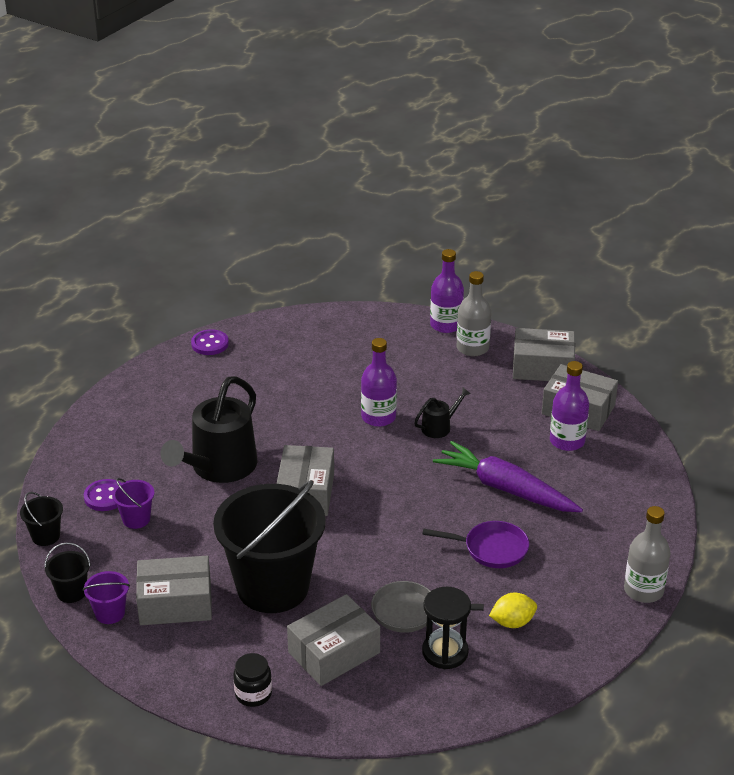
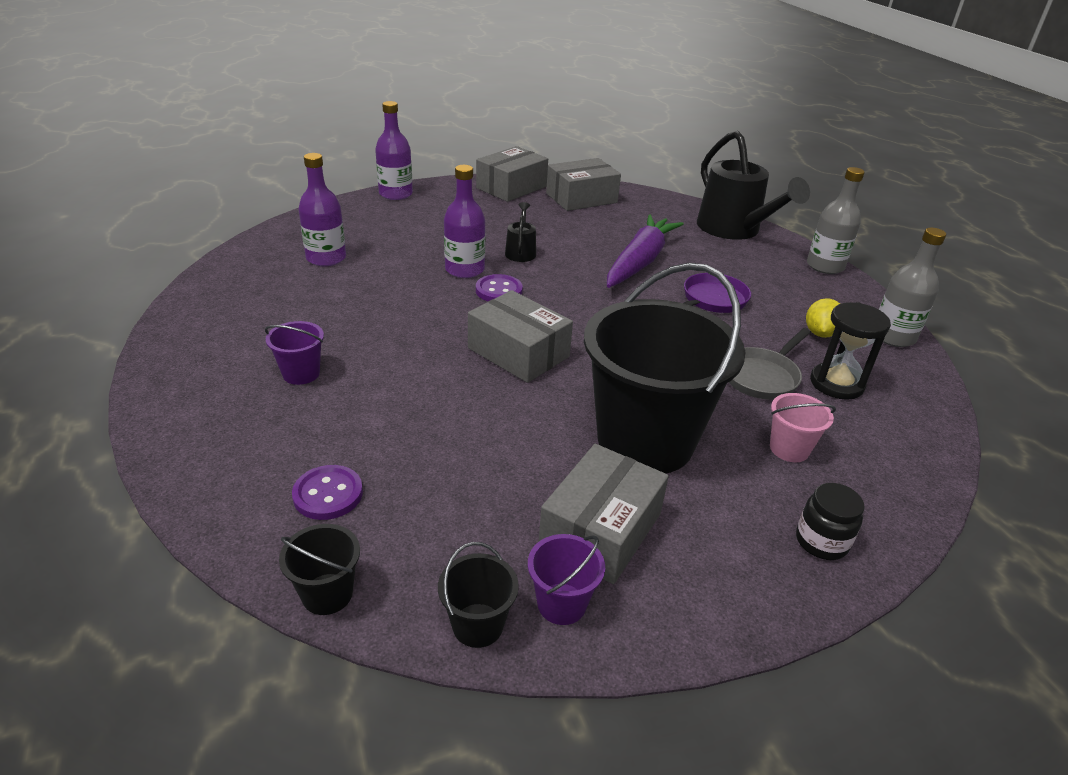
camera: 55 degrees left, 0 degrees up
(136, 519) = (406, 488): purple bucket -> purple bucket (301, 373)
(210, 344) = (199, 299): purple button -> purple button (499, 291)
(219, 467) = (403, 385): black watering can -> black watering can (734, 230)
(334, 652) = (789, 449): grey box -> pink bucket
(472, 348) = (443, 198): grey bottle -> grey bottle (893, 337)
(505, 489) = (640, 261): purple carrot -> purple carrot turned 135 degrees clockwise
(567, 441) = (613, 217): purple bottle -> purple bottle (326, 258)

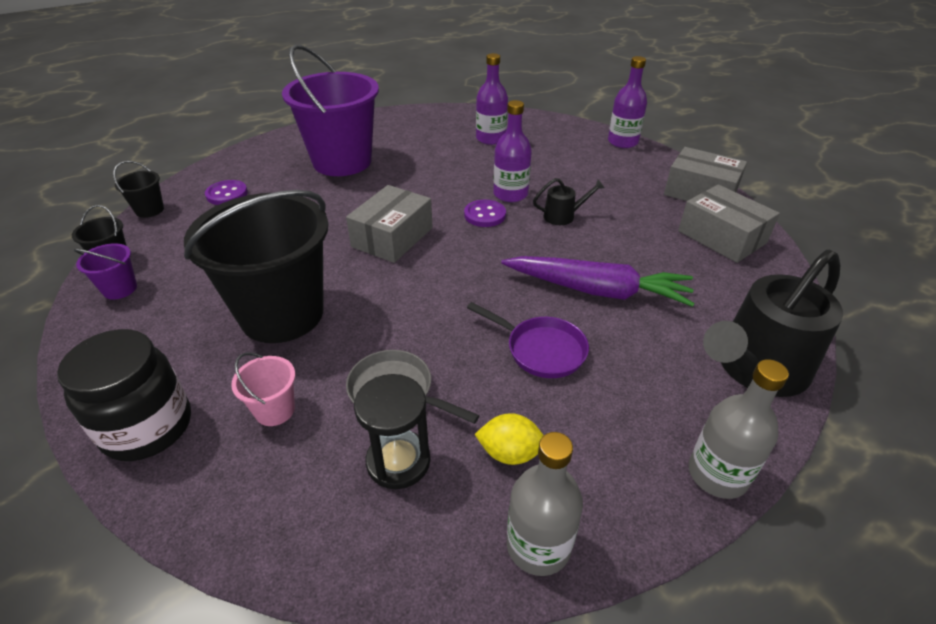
camera: 80 degrees right, 5 degrees up
(301, 373) = (342, 161): purple bucket -> purple bucket, size x2.48
(601, 530) = (182, 299): grey box -> none
(821, 542) = (147, 427): black jar -> black jar, size x1.85

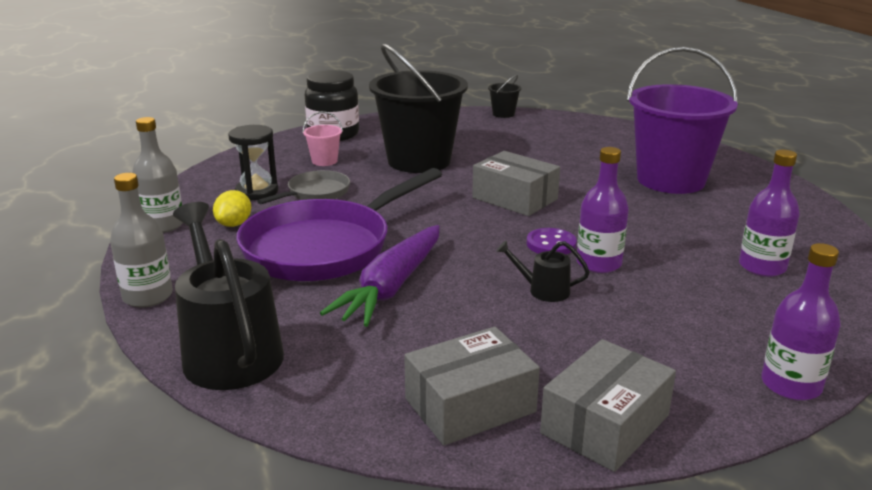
camera: 100 degrees right, 15 degrees down
(120, 289) = (468, 118): purple bucket -> none
(149, 210) = (572, 117): black bucket -> none
(227, 194) = (598, 138): purple button -> none
(541, 350) = (325, 247): purple pan -> purple pan, size x2.06
(563, 216) = (543, 290): black watering can -> black watering can turned 105 degrees clockwise

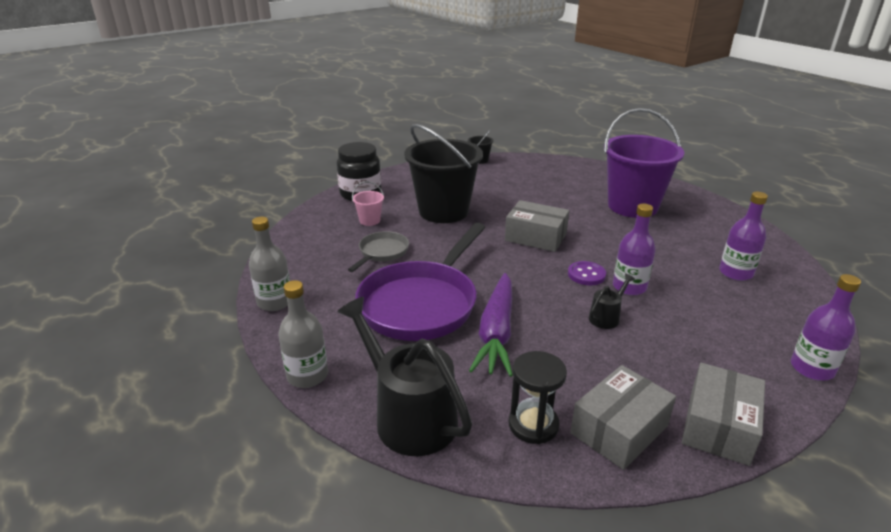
camera: 15 degrees left, 5 degrees up
(234, 224) = (335, 292): yellow lemon -> none
(257, 192) = (333, 258): black hourglass -> black hourglass (533, 425)
(543, 290) = (606, 317): black watering can -> black watering can turned 135 degrees clockwise

